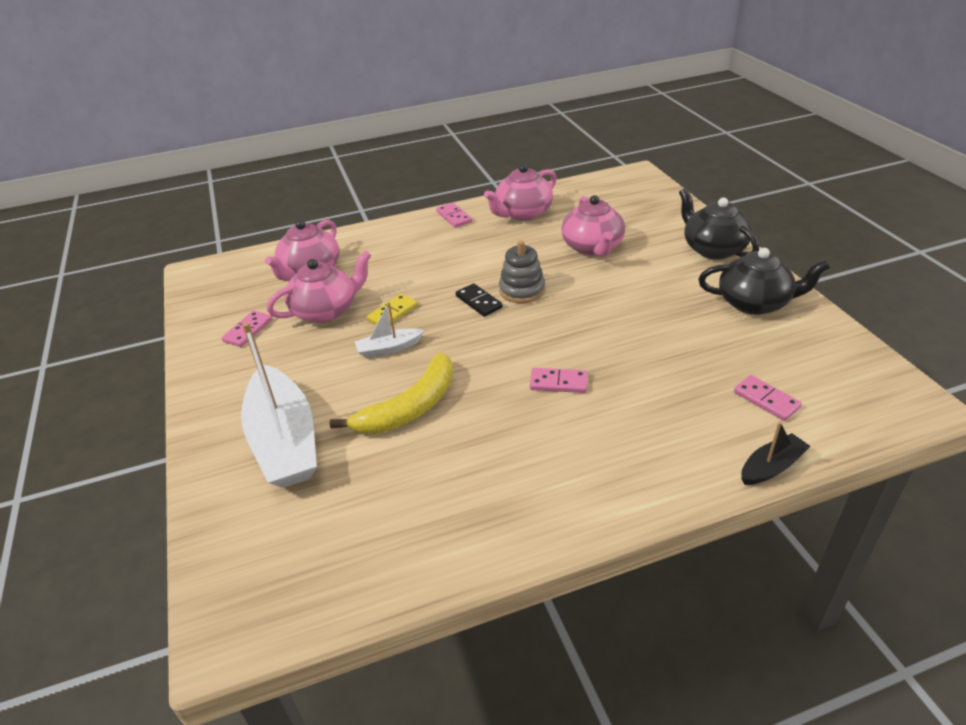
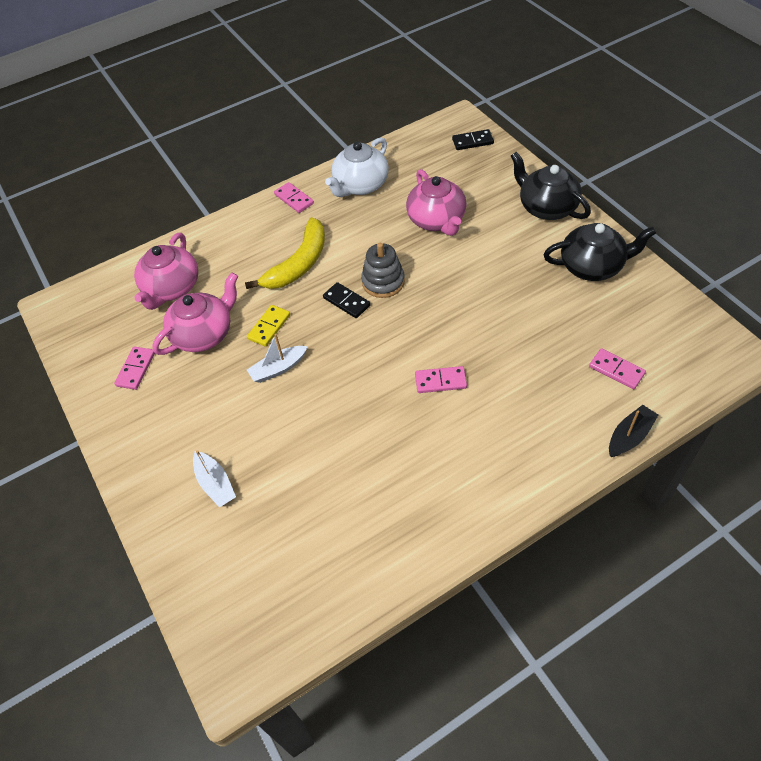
camera: 10 degrees left, 15 degrees up
(284, 440) = (215, 484): white boat -> white boat, size x0.46
(410, 408) = (317, 430): yellow banana -> yellow banana (299, 264)
(523, 213) = (360, 185): pink teapot -> white teapot
(646, 191) = (472, 141): none -> black domino

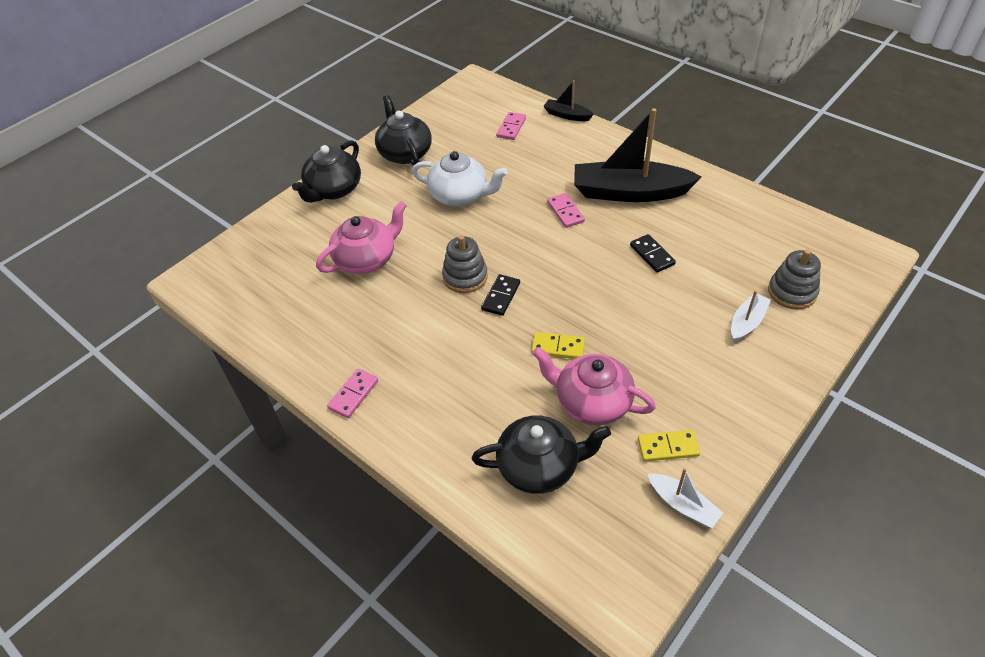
camera: 110 degrees left, 5 degrees down
(136, 369) = (668, 447): pink domino -> yellow domino
(171, 288) = (539, 466): pink teapot -> black teapot
(228, 547) = (792, 292): none -> grey stacking toy
(278, 368) = (605, 321): white boat -> white boat (683, 505)
(299, 264) = (461, 352): yellow banana -> none
(360, 185) = (319, 337): white teapot -> white teapot (460, 195)
(450, 452) = (629, 192): none -> black boat
(472, 141) = (232, 260): black domino -> black domino (652, 255)

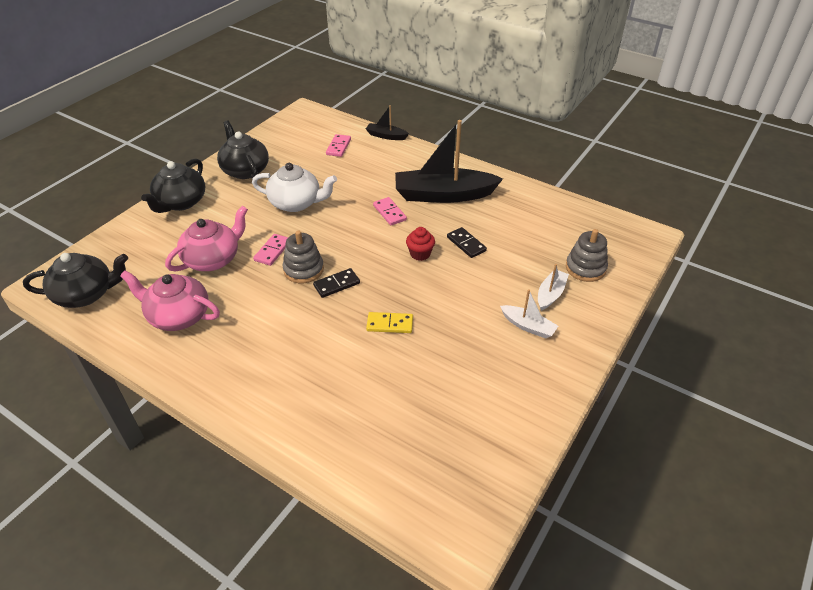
camera: 10 degrees left, 5 degrees down
(353, 394) = (204, 376): pink domino -> pink domino (272, 251)
(501, 296) = (336, 284): black domino -> black domino turned 45 degrees clockwise
(539, 466) = (379, 427): black teapot -> black teapot (86, 294)
(591, 402) = (422, 368): pink teapot -> pink teapot (178, 316)
(597, 264) = (420, 254): none -> red cupcake
(668, 447) = (492, 402): yellow domino -> none
(683, 505) = (508, 450): white boat -> white boat (528, 326)

